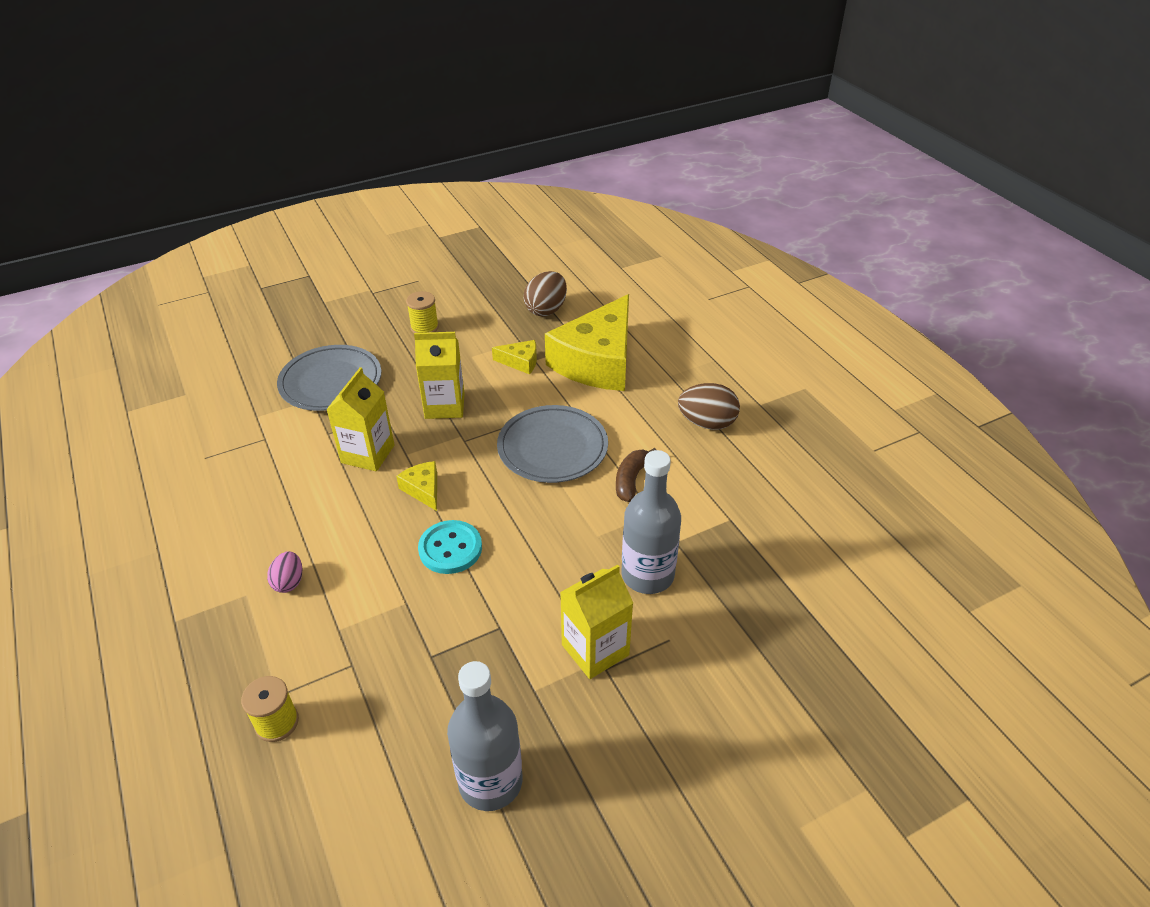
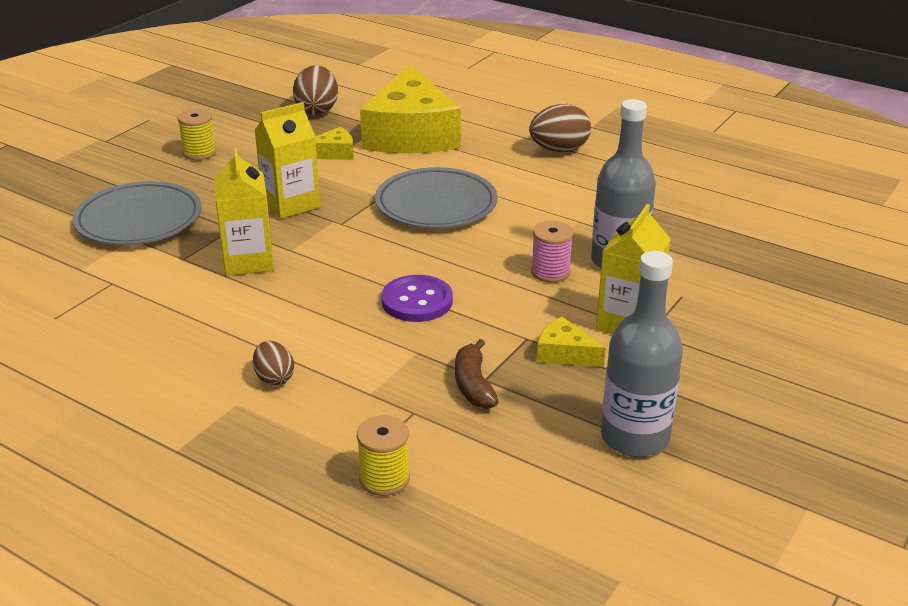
camera: 30 degrees left, 10 degrees down
(289, 582) = (274, 378): pink egg -> brown egg
(423, 489) = (340, 269): yellow cheese -> yellow cheese (564, 353)
(450, 549) = (417, 301): turquoise button -> purple button
(580, 562) = (550, 272): none -> pink spool
(631, 480) = (534, 205): brown banana -> brown banana (473, 385)

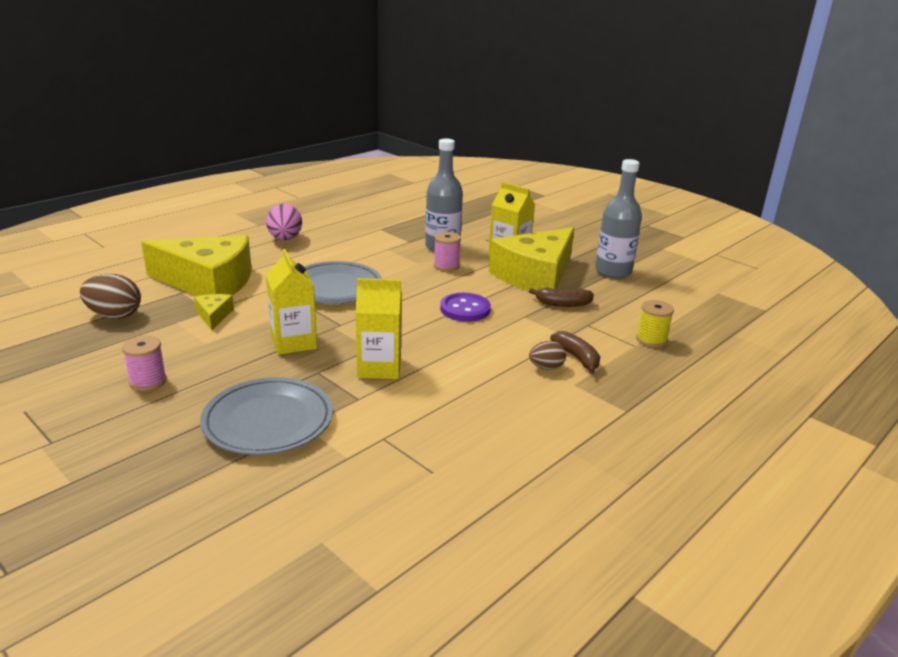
camera: 80 degrees left, 5 degrees down
(199, 153) = (148, 381): yellow spool -> pink spool
(306, 404) = (577, 358): none -> brown banana
(559, 150) = (285, 239): brown egg -> pink egg
(564, 353) = (535, 275): yellow cheese -> yellow cheese, size x2.44

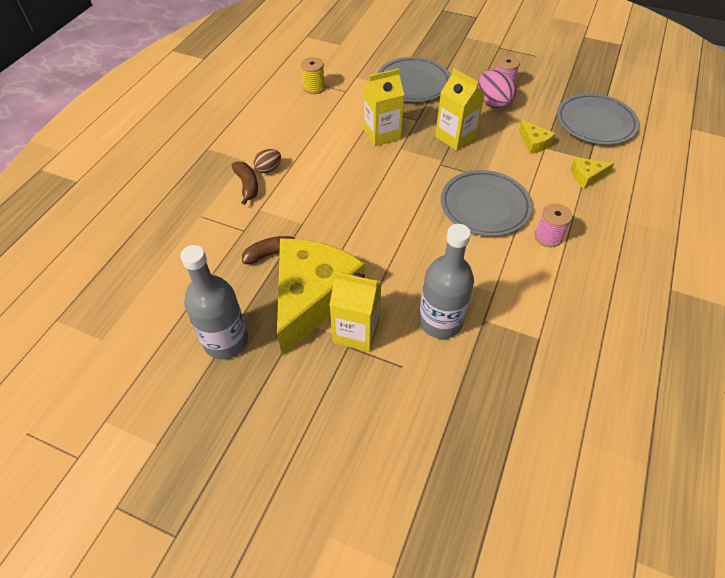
camera: 160 degrees right, 25 degrees up
(114, 315) = (595, 122): brown egg -> grey plate
(208, 282) = (586, 176): yellow cheese -> yellow cheese, size x0.41
(285, 239) = (610, 269): pink egg -> pink egg (493, 103)
(446, 266) = (412, 280): pink spool -> pink spool (548, 237)
(465, 309) = (357, 215): purple button -> none
(577, 358) = (247, 185): brown banana -> brown banana turned 150 degrees counterclockwise
(651, 340) = (186, 227): yellow spool -> yellow spool (314, 88)

